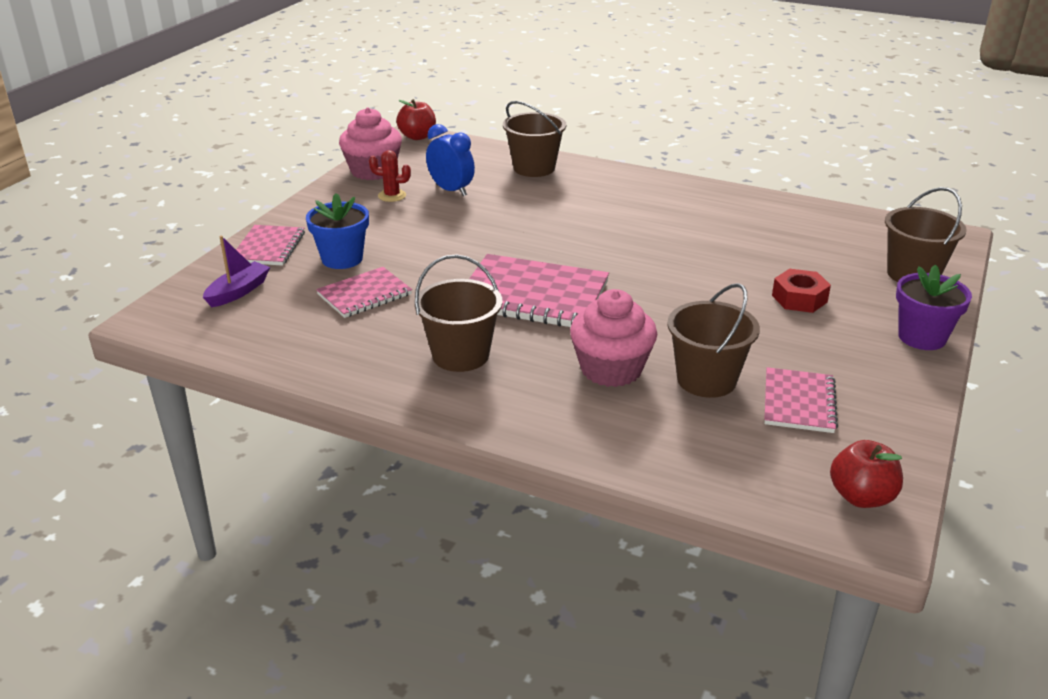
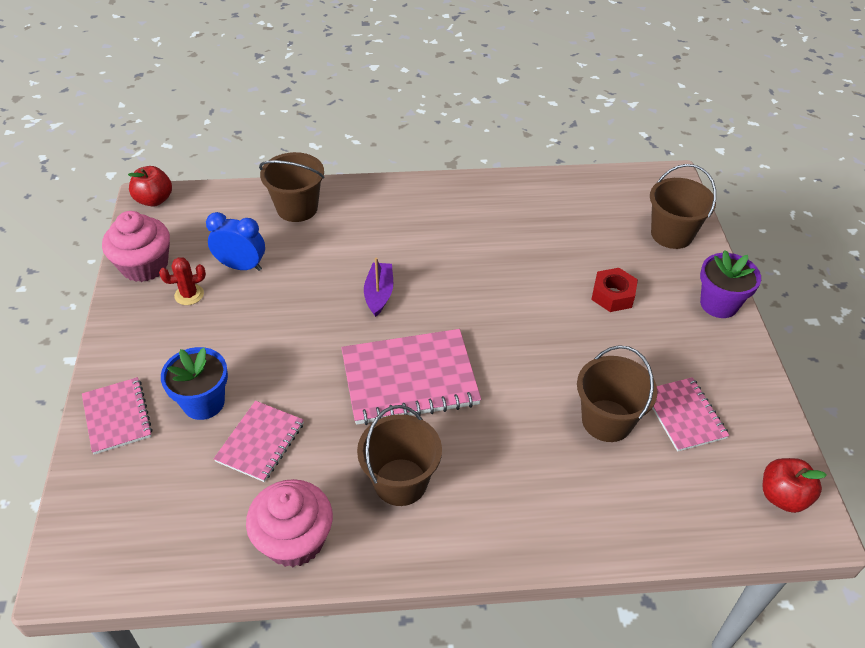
camera: 30 degrees left, 15 degrees up
(238, 292) = (132, 492): purple boat -> purple boat (379, 294)
(611, 369) = (530, 442): pink cupcake -> pink cupcake (294, 540)

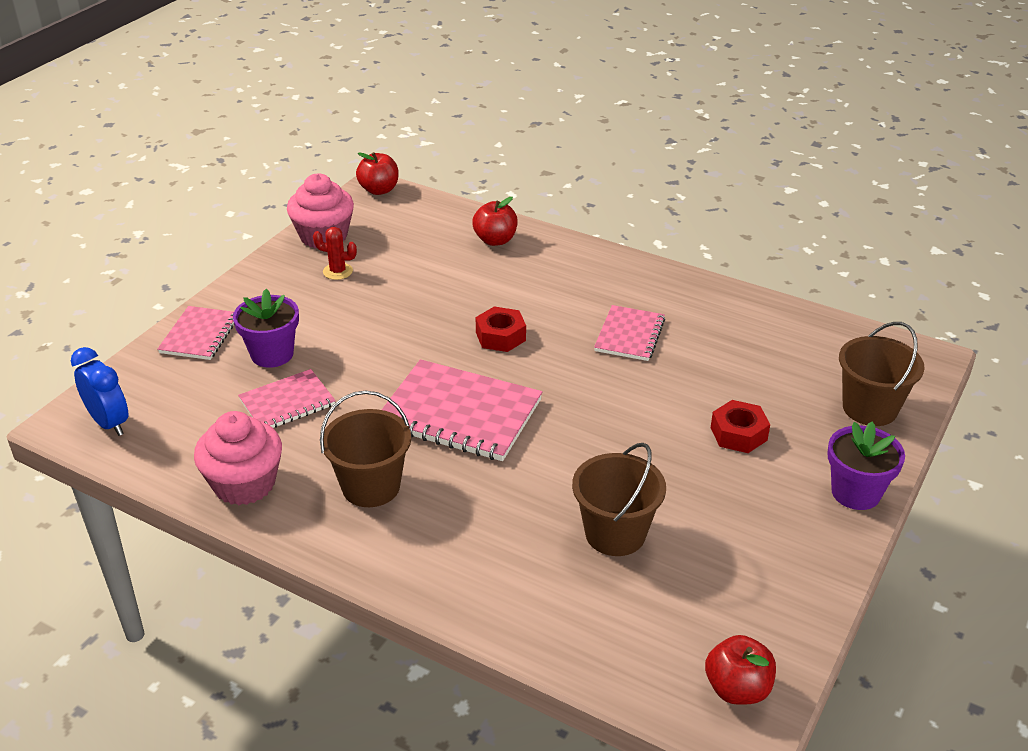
camera: 35 degrees right, 10 degrees down
(203, 402) = (272, 354): blue flower pot -> purple flower pot
(241, 266) = (401, 267): blue clock -> blue clock (109, 423)
(297, 208) = (495, 240): brown bucket -> red apple
(379, 294) = (500, 336): purple boat -> red nut
(684, 415) = (703, 568): pink notebook -> pink notebook (629, 335)

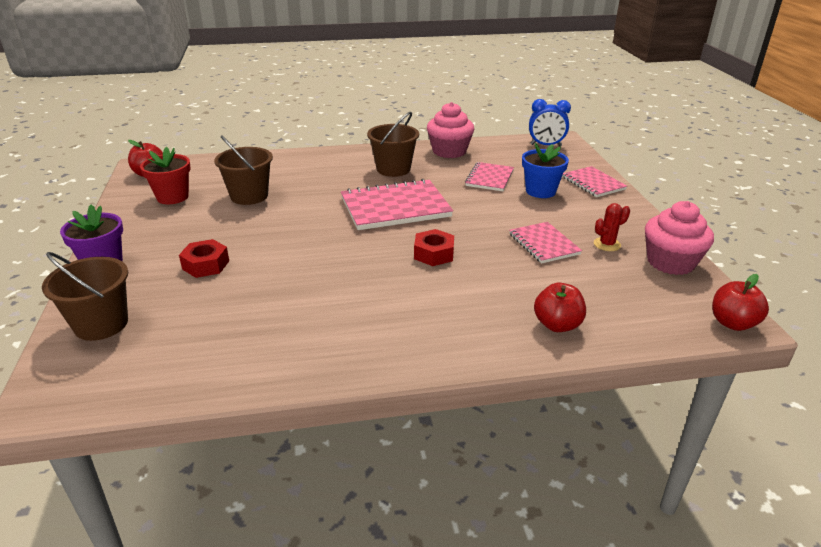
camera: 140 degrees right, 5 degrees down
(272, 354) = (540, 191): purple flower pot -> blue flower pot
(629, 335) = (344, 295): pink notebook -> pink notebook (544, 244)
(725, 591) = (172, 197): none -> red flower pot

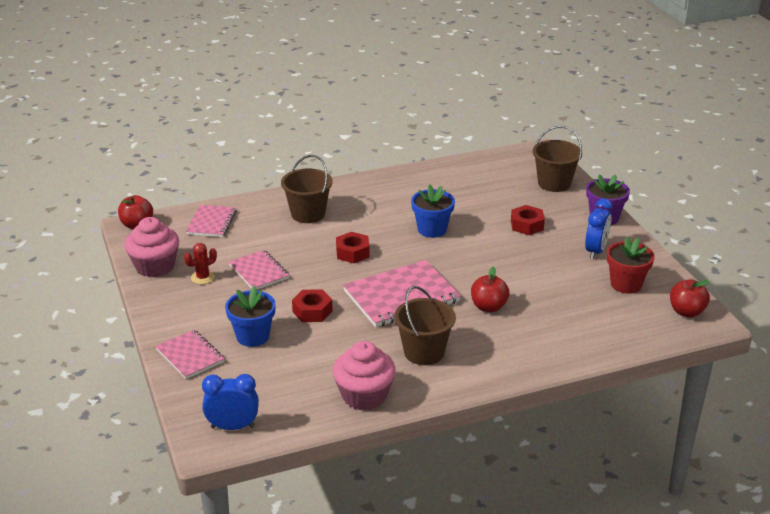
camera: 170 degrees right, 0 degrees up
(162, 228) = (596, 251): none -> blue clock
(249, 196) = (553, 294): brown bucket -> brown bucket (308, 214)
(326, 272) = (432, 229): none -> blue flower pot
(485, 204) = (312, 311): none -> red nut
(489, 178) = (309, 350): pink notebook -> pink notebook (211, 222)
(557, 325) = (259, 212): red apple -> red apple (488, 307)

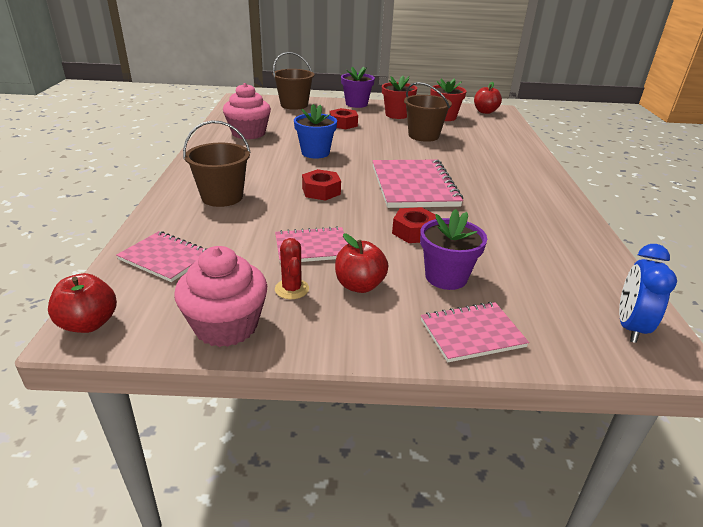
camera: 70 degrees left, 0 degrees up
(252, 336) = (446, 277): blue flower pot -> purple flower pot
(364, 395) = (571, 235): pink cupcake -> pink cupcake (248, 133)
(424, 352) = (506, 195): brown bucket -> brown bucket (423, 136)
(488, 307) = (449, 159): red apple -> red apple (359, 285)
(596, 251) = (397, 115): blue clock -> red flower pot

